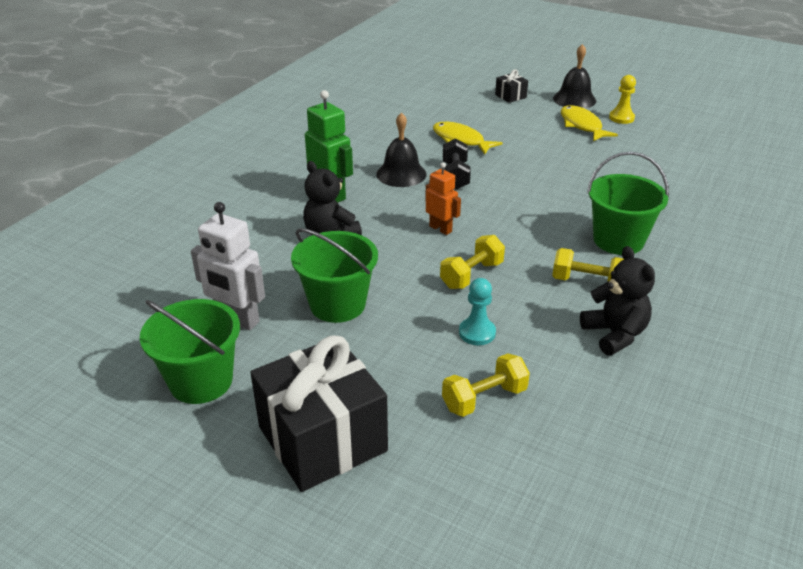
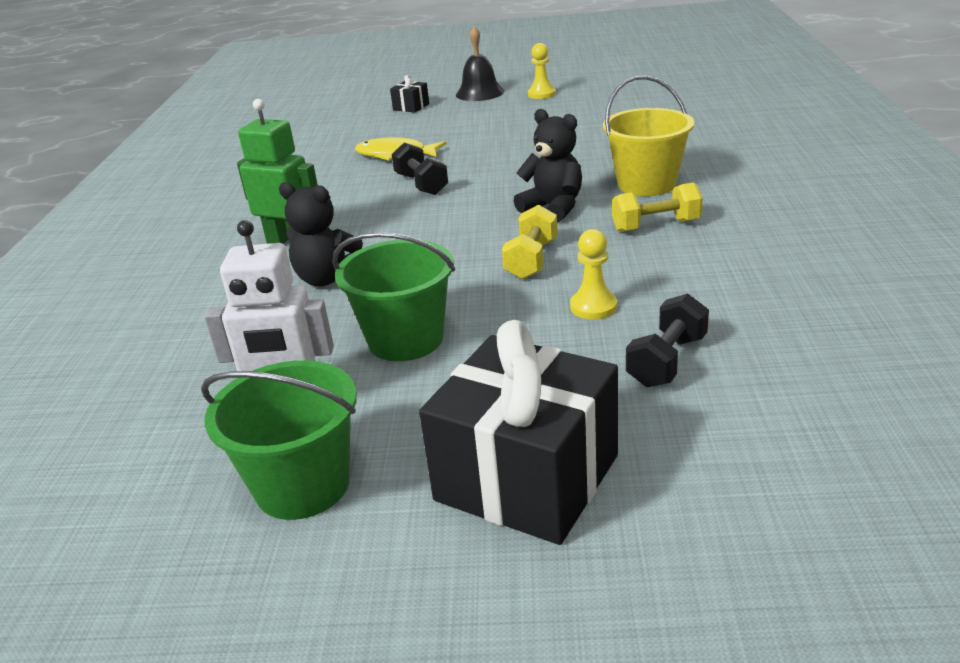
camera: 25 degrees left, 5 degrees down
(401, 174) = (357, 200): black bell -> none
(440, 229) = (454, 232): orange robot -> none
(477, 333) = (593, 307): turquoise pawn -> yellow pawn
(484, 398) = (667, 361): yellow dumbbell -> black dumbbell
(582, 125) = (510, 110): yellow fish -> none
(614, 334) = (730, 257): black teddy bear -> black teddy bear (553, 207)
(618, 240) = (646, 184): green bucket -> yellow bucket

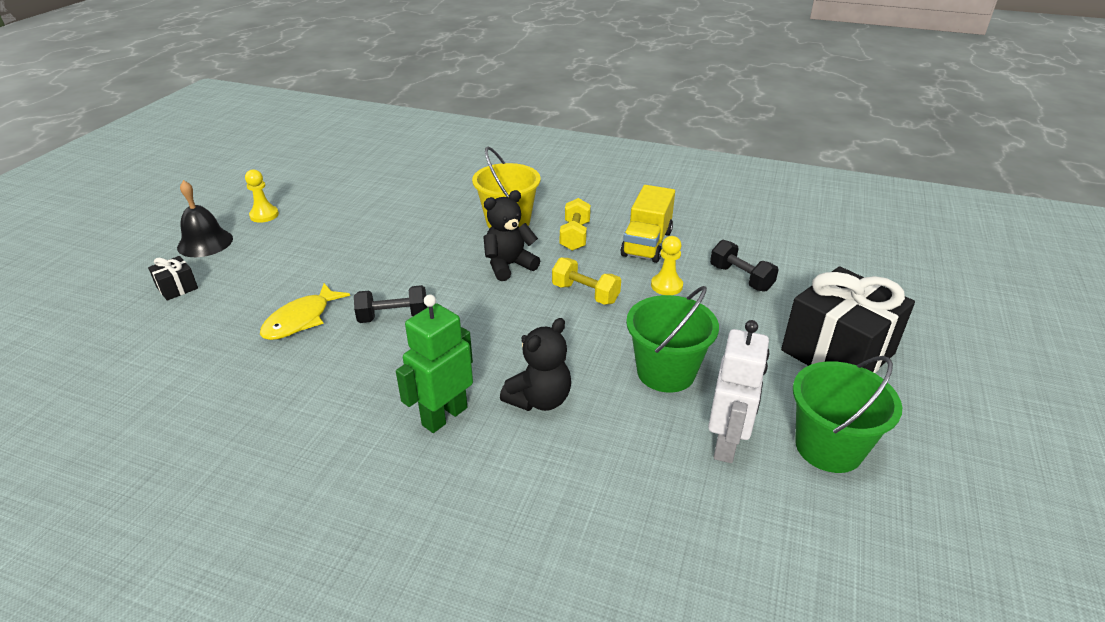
camera: 75 degrees left, 5 degrees up
(688, 273) = (647, 244): none -> yellow truck

